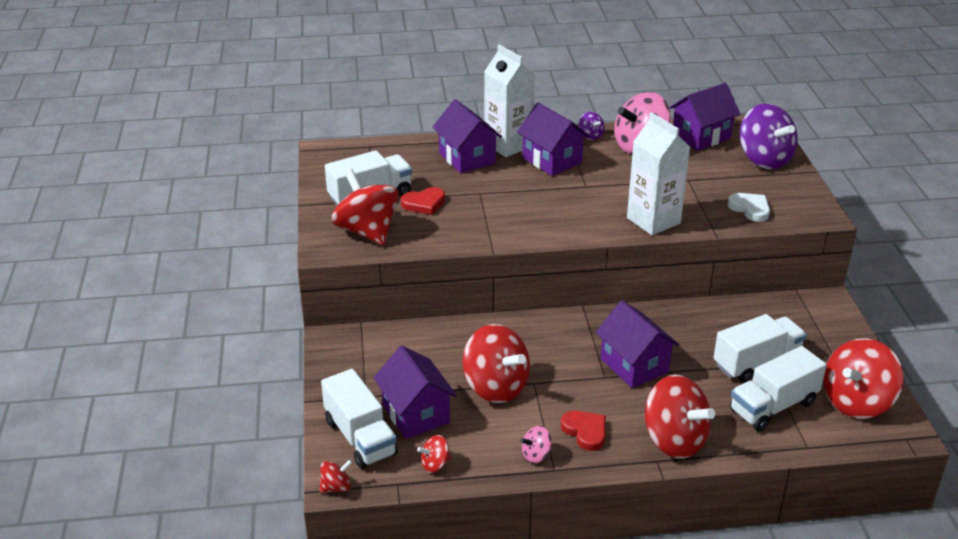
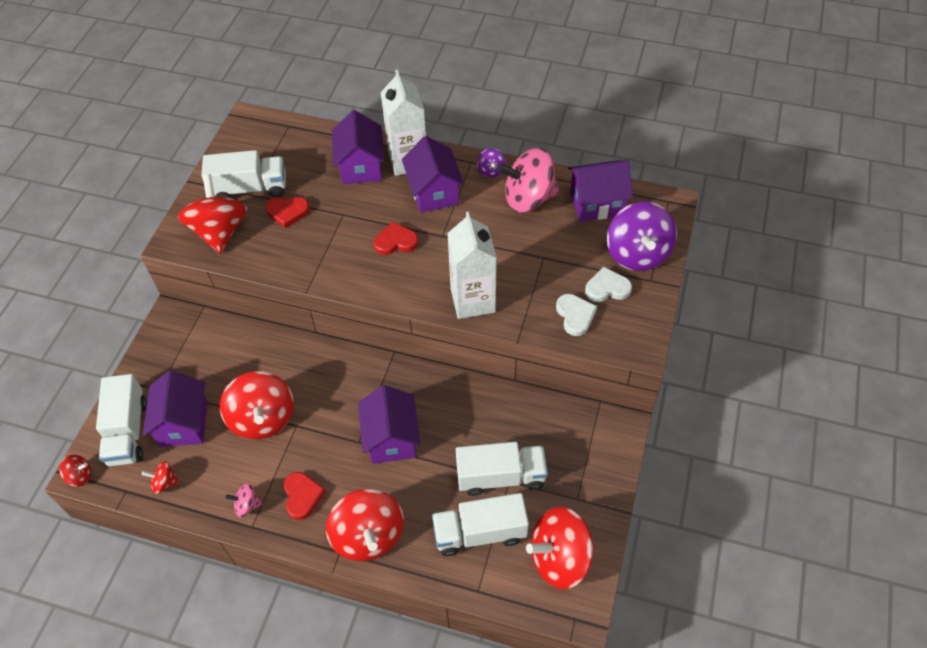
camera: 25 degrees right, 20 degrees up
(547, 199) = (395, 242): none -> red heart
(760, 186) = (607, 288): none -> white heart

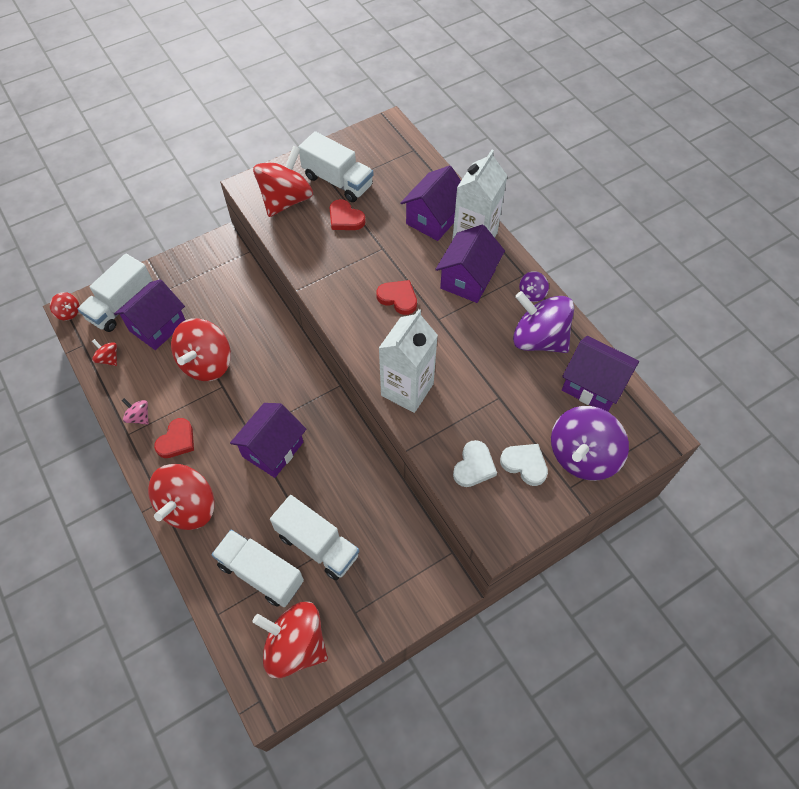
camera: 40 degrees right, 5 degrees up
(528, 198) = (538, 339): pink spinning top -> purple spinning top

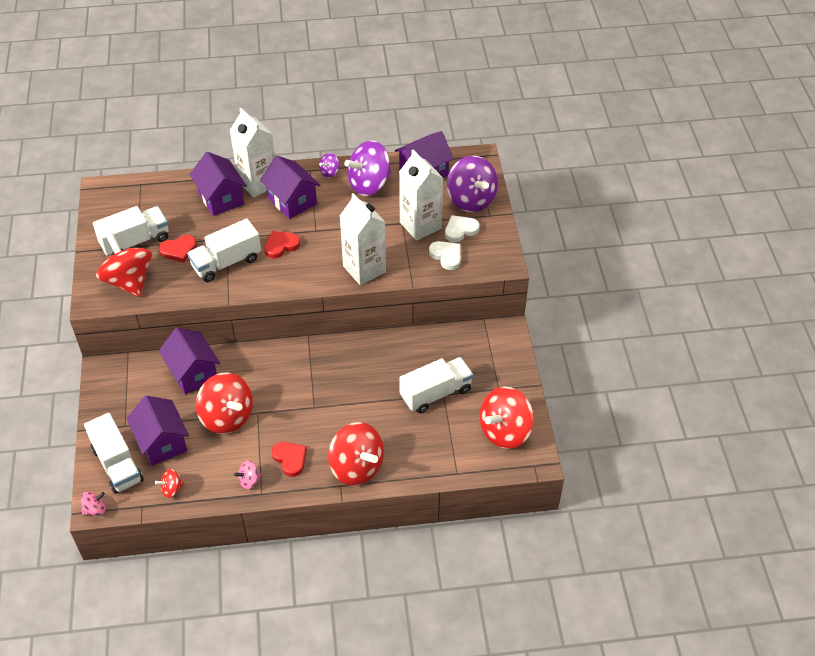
camera: 65 degrees left, 10 degrees down
(68, 312) = (95, 509): red spinning top -> pink spinning top
(261, 573) = (439, 435): white truck -> white truck (226, 262)
(273, 449) = (339, 396): purple house -> purple house (193, 373)
(506, 418) = (420, 225): none -> white carton
(532, 294) = (329, 172): purple spinning top -> purple spinning top turned 75 degrees clockwise

